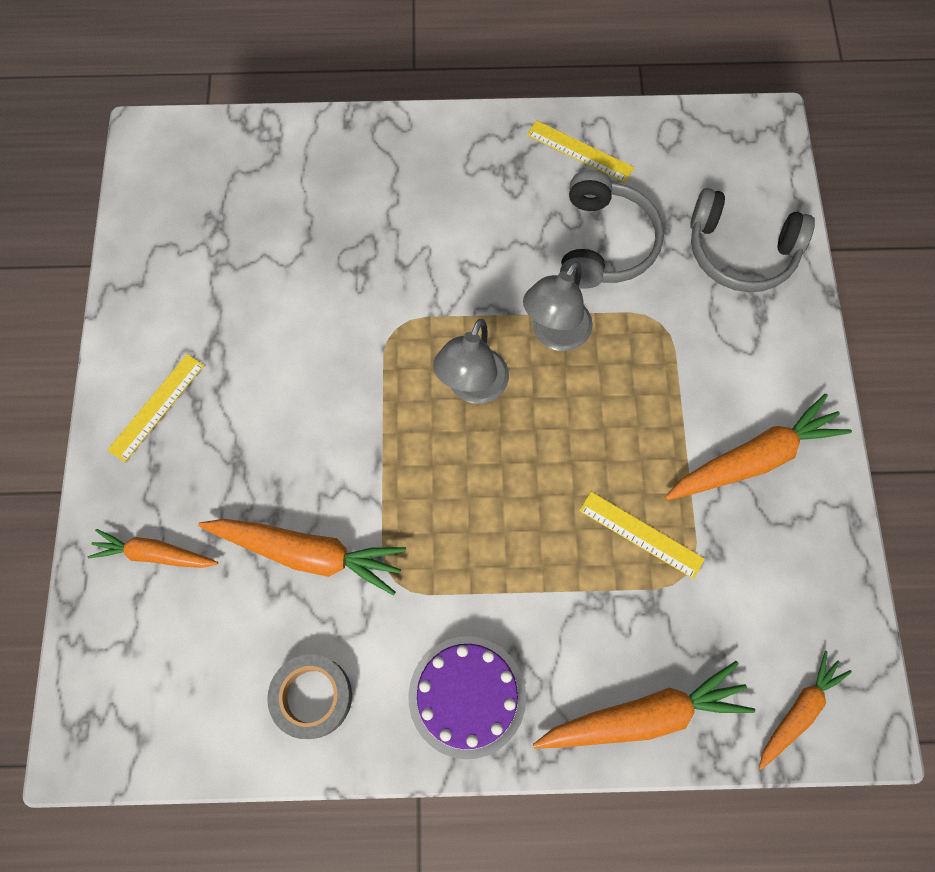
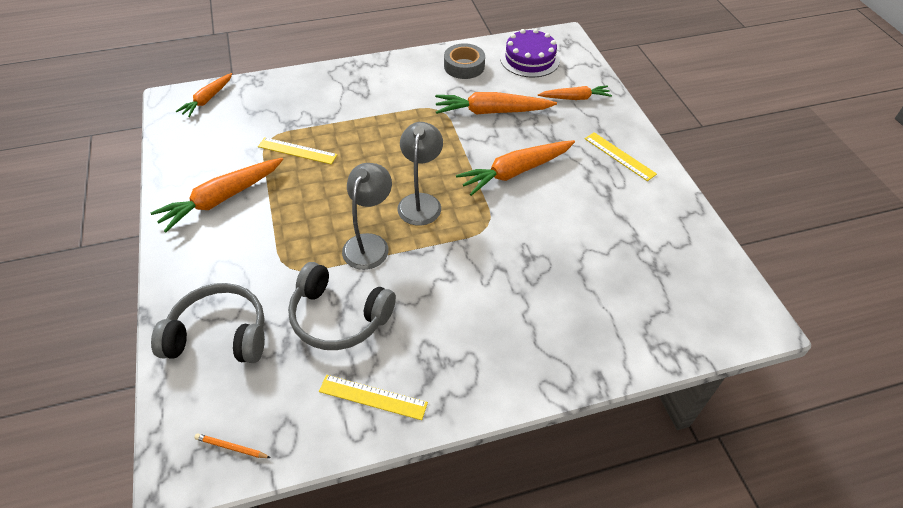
camera: 165 degrees right, 20 degrees down
(156, 407) = (619, 156): yellow ruler -> yellow ruler turned 60 degrees counterclockwise
(467, 696) = (386, 78): purple cake -> purple cake (529, 59)
(605, 243) = (338, 317): grey headphones -> grey headphones turned 60 degrees counterclockwise
(643, 715) = (292, 86): orange carrot -> orange carrot (515, 172)
(720, 136) = (231, 447): none -> orange pencil

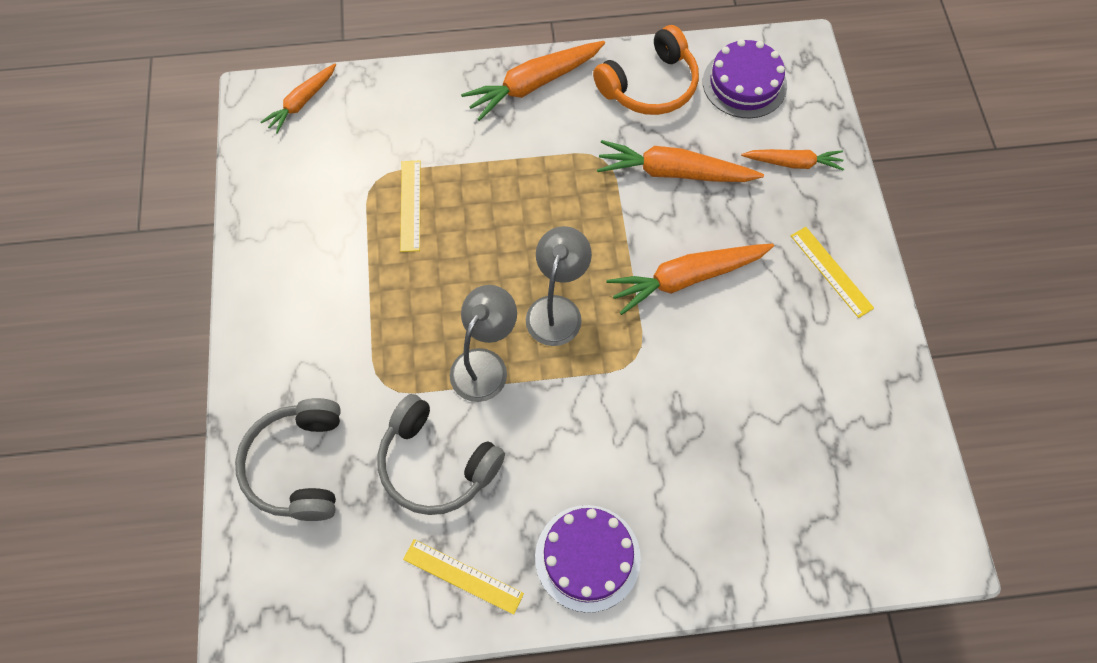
camera: 10 degrees right, 15 degrees up
(219, 334) = (298, 465): grey headphones -> grey headphones turned 105 degrees counterclockwise
(222, 199) = (311, 270): orange carrot -> orange carrot (534, 84)
(231, 447) = (302, 612): orange pencil -> none
(297, 151) = (410, 205): yellow ruler -> yellow ruler turned 60 degrees clockwise
(464, 66) = (650, 86): grey tape -> orange headphones
(477, 367) = (587, 557): none -> purple cake

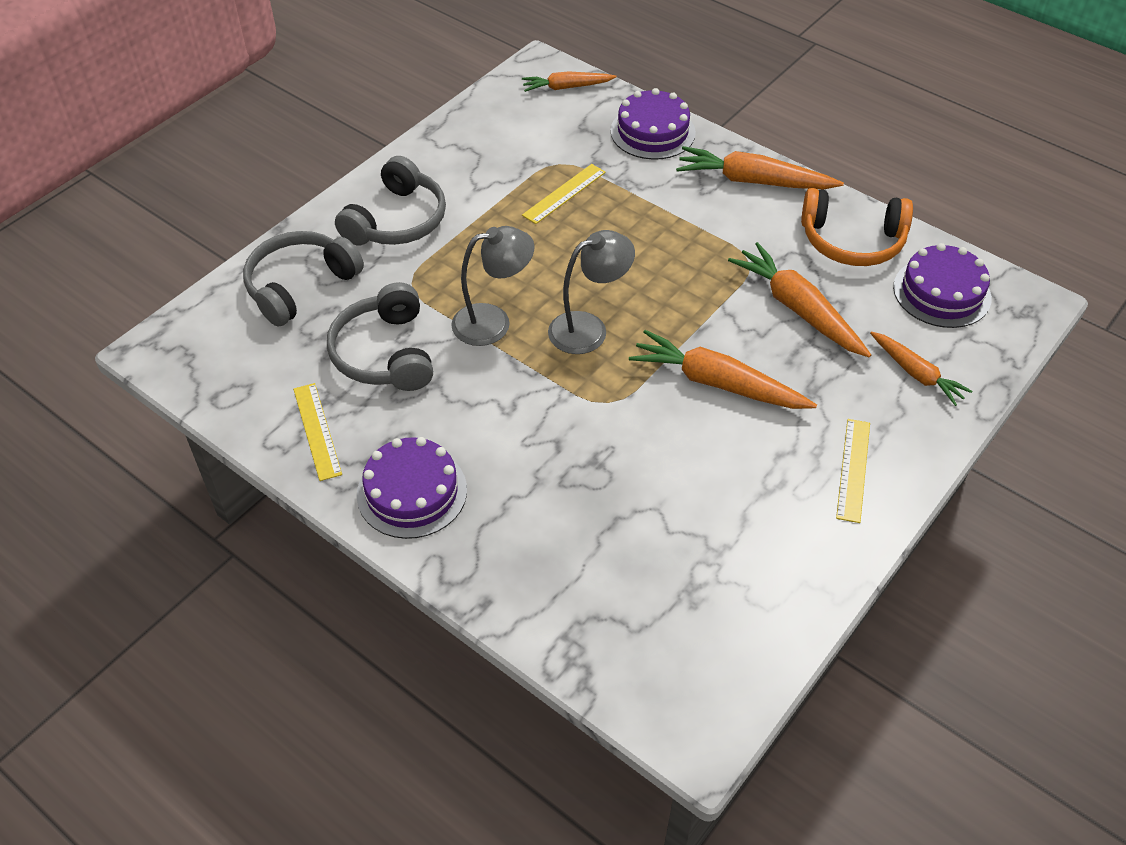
camera: 45 degrees right, 15 degrees down
(308, 338) = (397, 221): none -> grey headphones
(415, 95) = (652, 132): none -> purple cake

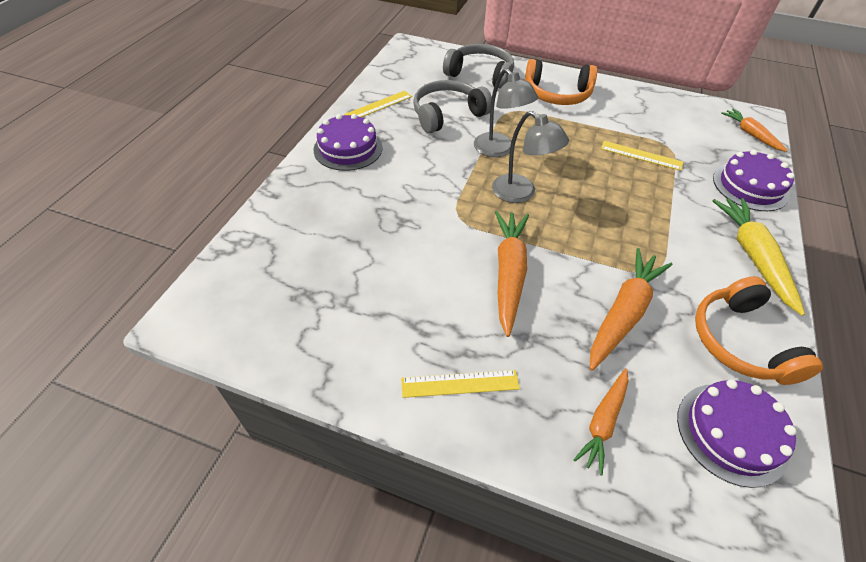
camera: 70 degrees right, 0 degrees up
(397, 221) = (557, 94): grey headphones -> orange headphones
(754, 181) = (753, 257): orange carrot -> yellow carrot

